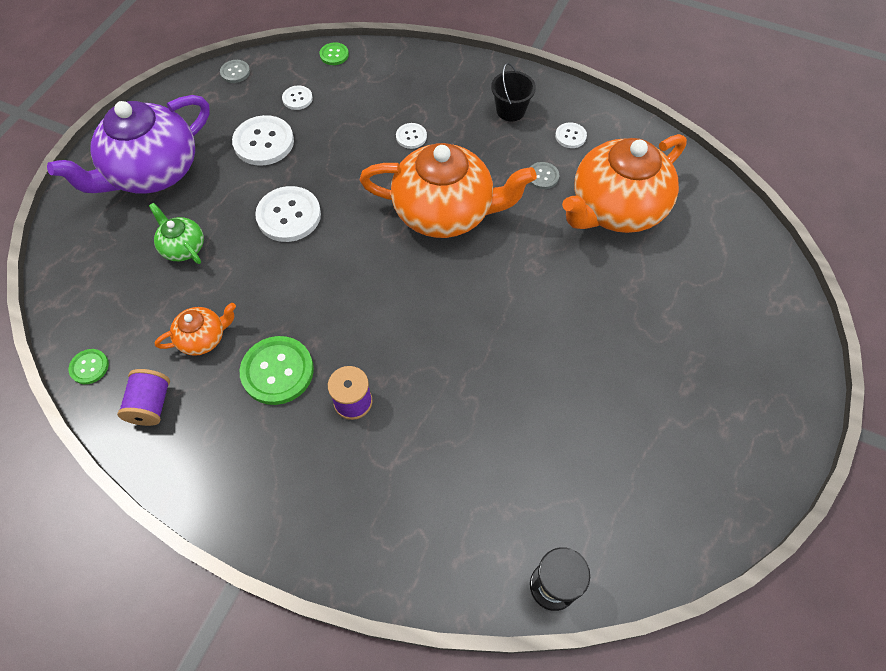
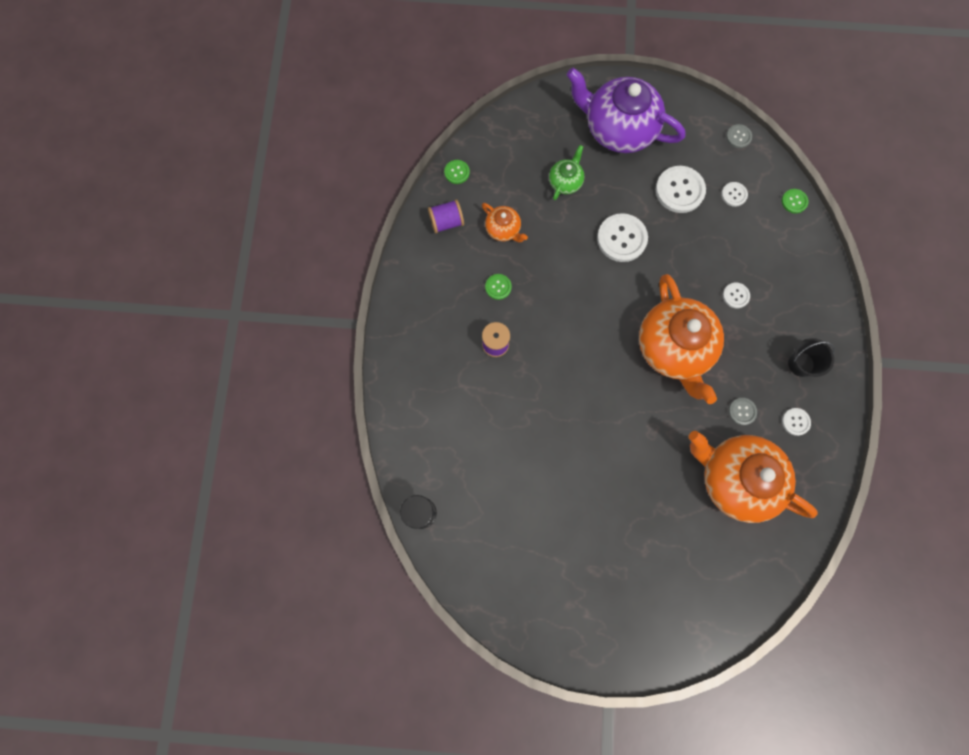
camera: 70 degrees right, 15 degrees up
(277, 371) = (498, 287): green button -> green button, size x0.52

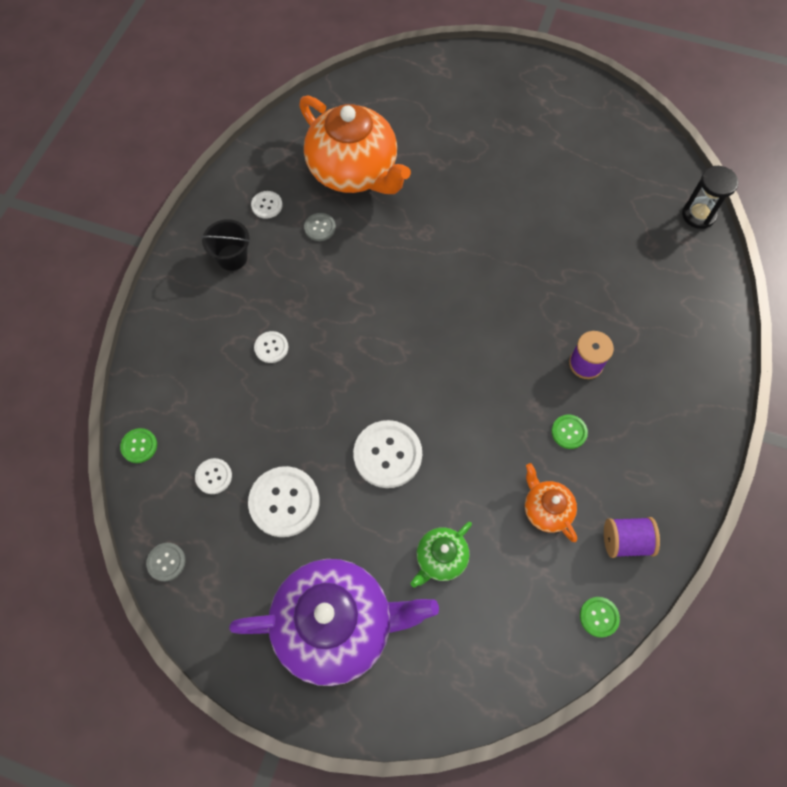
camera: 165 degrees left, 10 degrees down
(618, 129) = (336, 624): purple teapot -> purple teapot turned 45 degrees counterclockwise
(674, 348) = (370, 308): orange teapot -> none

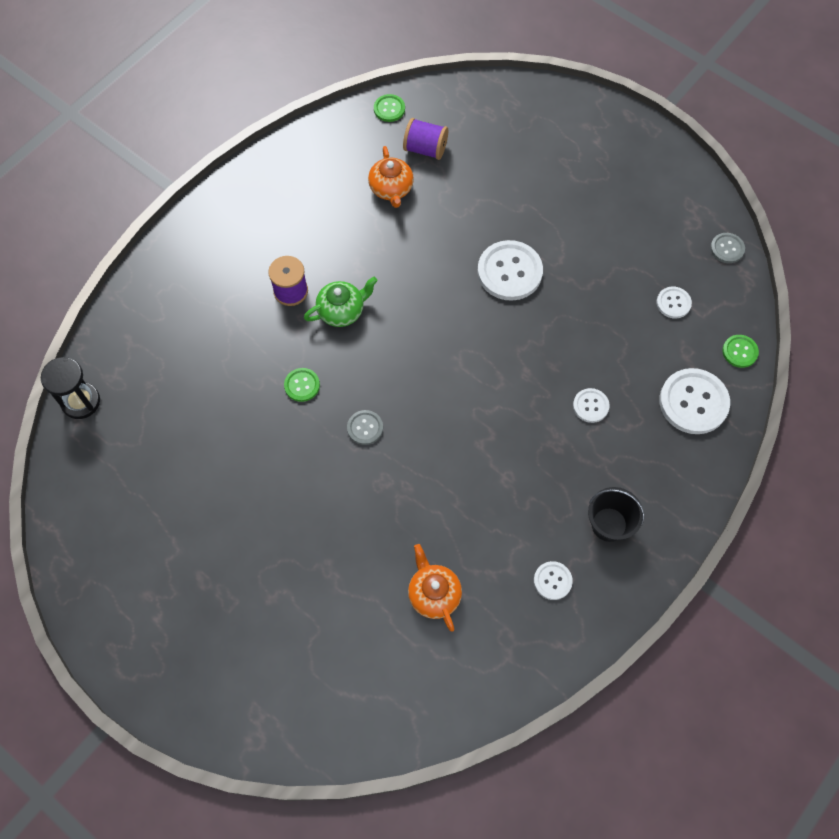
camera: 160 degrees left, 0 degrees up
(284, 502) = (614, 263): white button -> white button (693, 402)
(320, 228) = (499, 529): grey button -> grey button (365, 428)
(336, 624) = (595, 164): purple teapot -> none
(354, 171) = (434, 594): orange teapot -> orange teapot, size x0.46
(440, 558) = (495, 182): green teapot -> green teapot (342, 311)
(569, 432) = (339, 239): green button -> green button (302, 385)
(625, 541) = (339, 148): purple spool -> purple spool (425, 149)

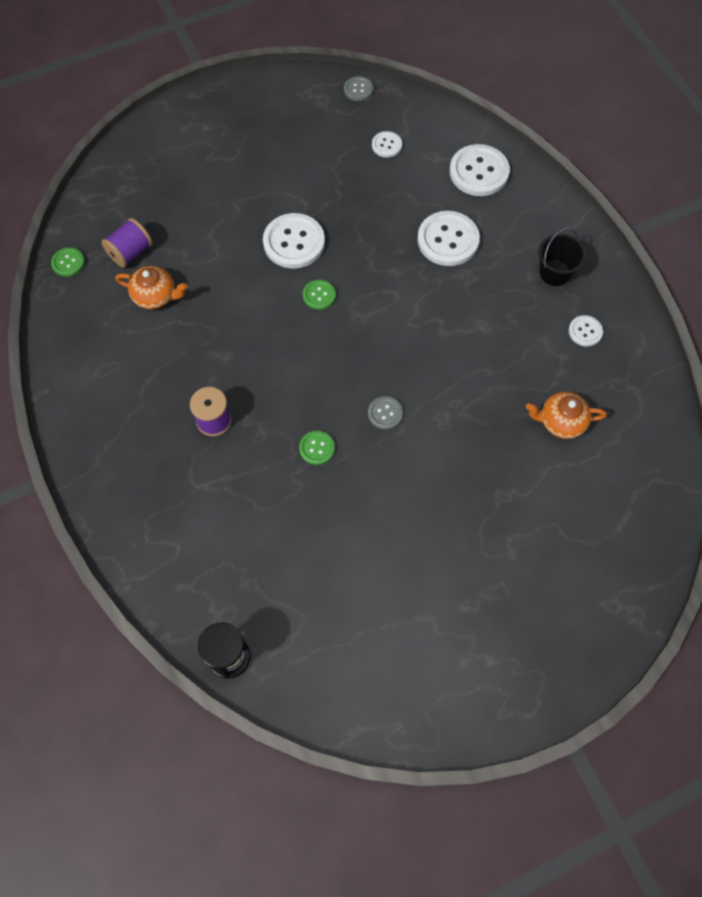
camera: 65 degrees left, 0 degrees up
(342, 311) = (259, 386): green teapot -> none
(590, 406) = (448, 240): white button -> white button, size x1.92
(739, 352) = (451, 123): green button -> green button (319, 295)

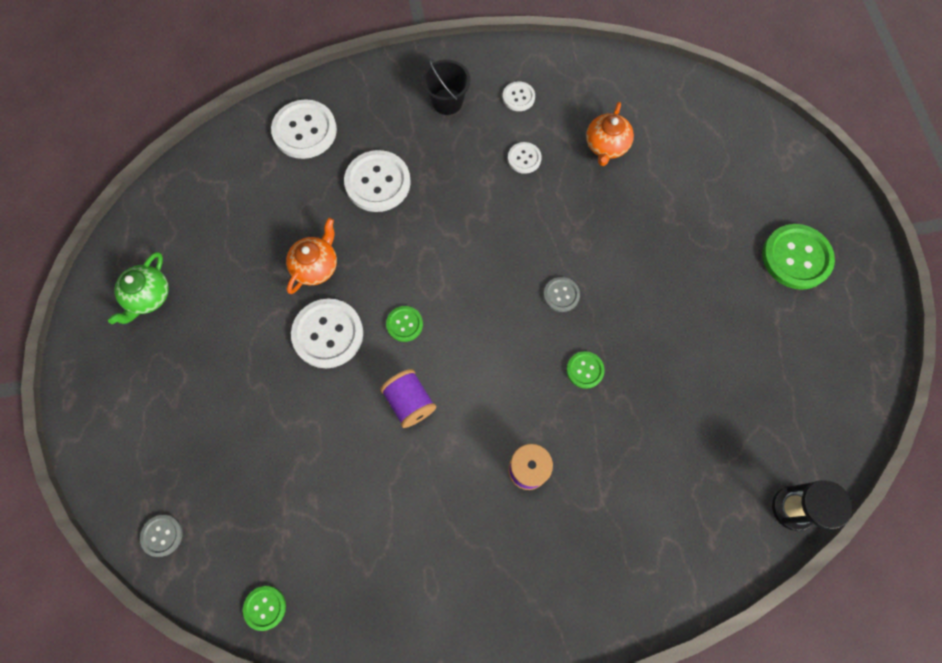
camera: 75 degrees left, 5 degrees up
(130, 252) = (277, 524): purple spool -> purple spool (410, 402)
(155, 296) = (348, 505): orange teapot -> orange teapot (316, 266)
(290, 114) = (148, 296): none -> green teapot
(358, 90) = (145, 216): grey button -> grey button (162, 535)
(386, 145) = (235, 207): white button -> white button (524, 158)
(497, 629) = (796, 258): none -> green button

